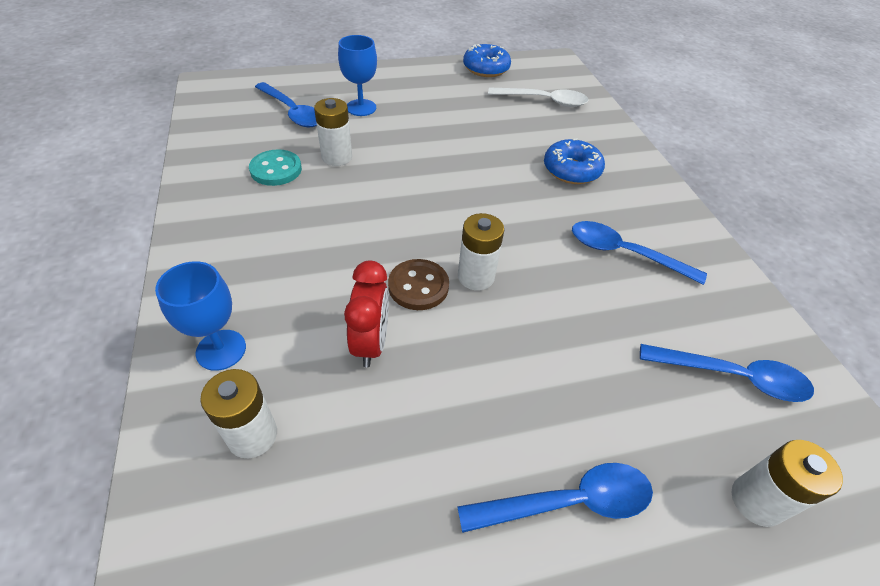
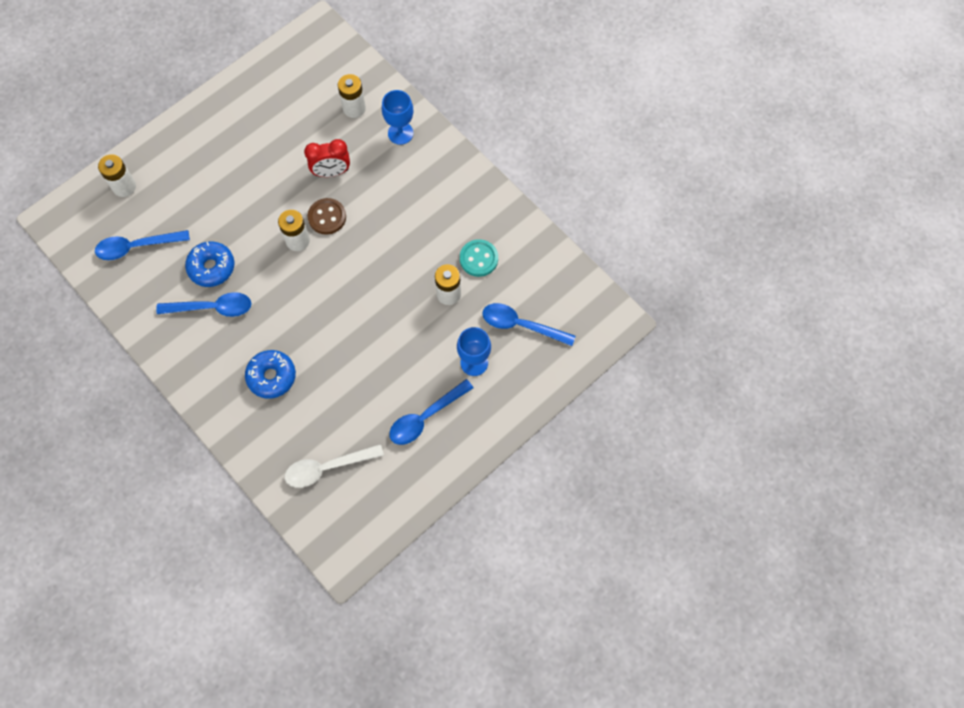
camera: 155 degrees right, 20 degrees up
(371, 343) = (331, 172): red clock -> red clock turned 75 degrees counterclockwise
(486, 68) = (405, 495): blue donut -> blue donut (211, 267)
(568, 502) = (207, 148): blue spoon -> blue spoon (425, 417)

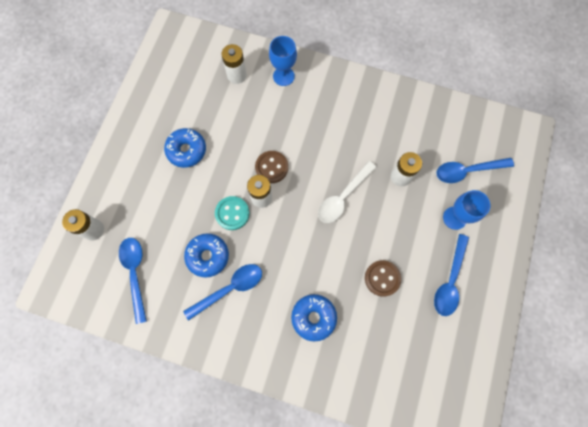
camera: 30 degrees left, 5 degrees up
(136, 247) = (135, 273): blue spoon -> blue spoon turned 120 degrees clockwise
(256, 157) = (186, 150): none -> blue donut
(327, 468) = (406, 366): white spoon -> white spoon (343, 197)
(331, 172) = (252, 131): red clock -> none
(361, 378) = (382, 278): none -> brown button
(478, 259) = (403, 138): turquoise button -> turquoise button (232, 213)

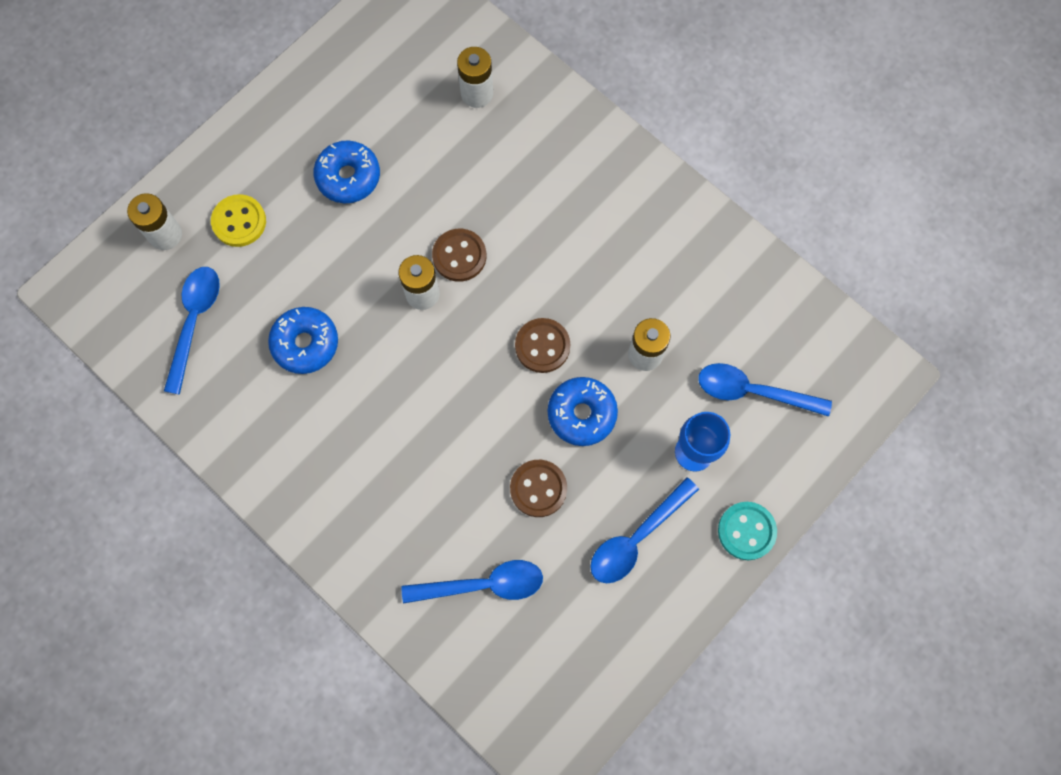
camera: 25 degrees right, 0 degrees up
(134, 203) = (239, 222): none -> yellow button
(229, 288) = (314, 403): blue spoon -> blue spoon (483, 584)
(232, 213) = (369, 298): turquoise button -> turquoise button (746, 531)
(283, 76) = (547, 125): blue goblet -> none
(313, 317) = (411, 497): blue donut -> blue donut (582, 414)
(343, 197) = (542, 346): white spoon -> brown button

